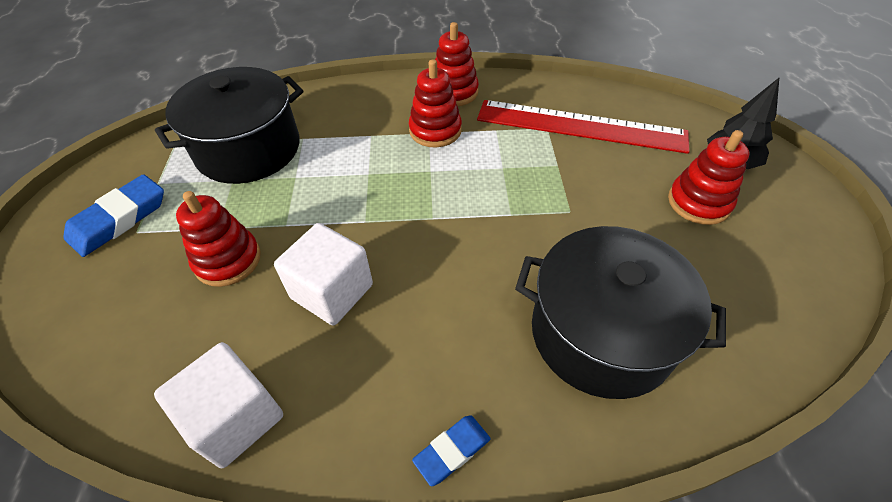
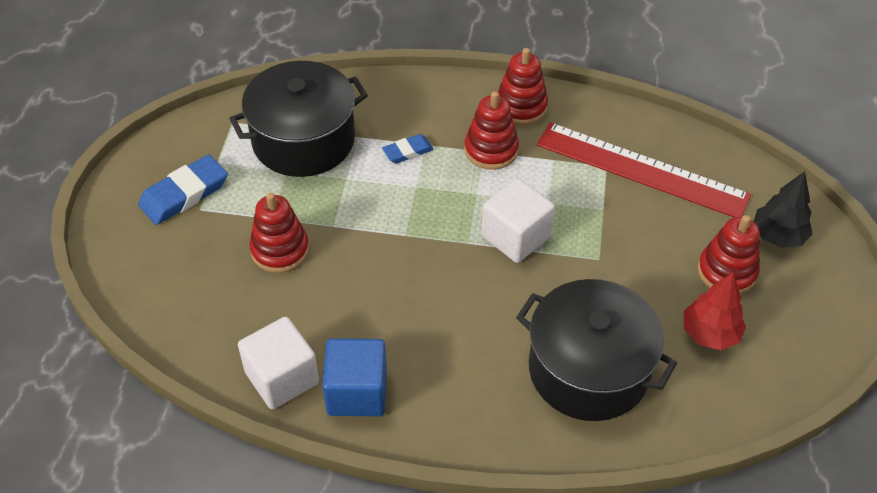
camera: 10 degrees right, 0 degrees up
(332, 291) = (367, 294): white cube -> white cube (515, 236)
(334, 418) = (357, 392): none -> blue cube
(452, 451) = (442, 431): blue eraser -> blue eraser (408, 151)
(712, 267) = (710, 334): none -> red tree

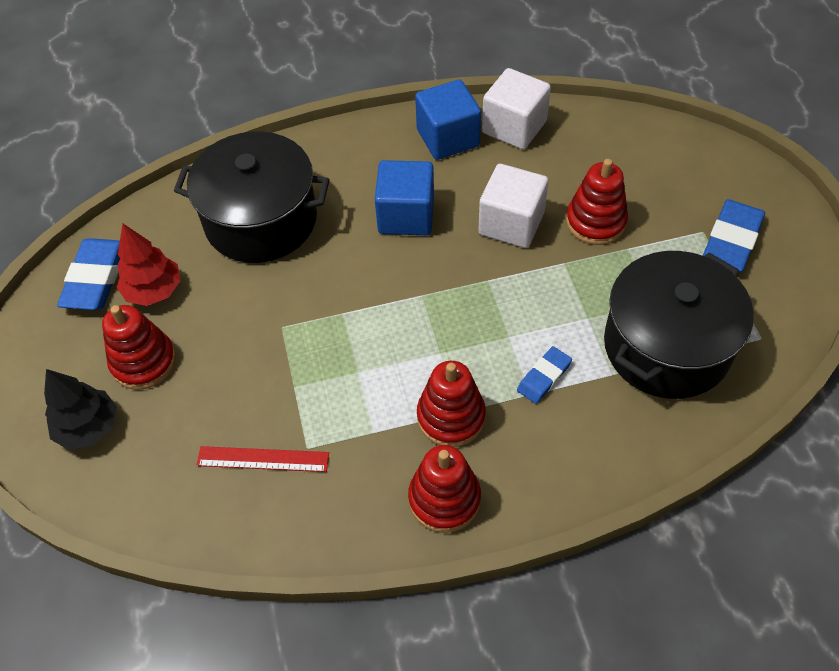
camera: 160 degrees right, 5 degrees up
(444, 320) = (406, 215): none -> blue cube
(515, 236) = (376, 319): white cube -> white cube (511, 223)
(641, 169) = (263, 459): red ruler -> red ruler, size x0.48
(767, 367) = (96, 278): none -> blue eraser

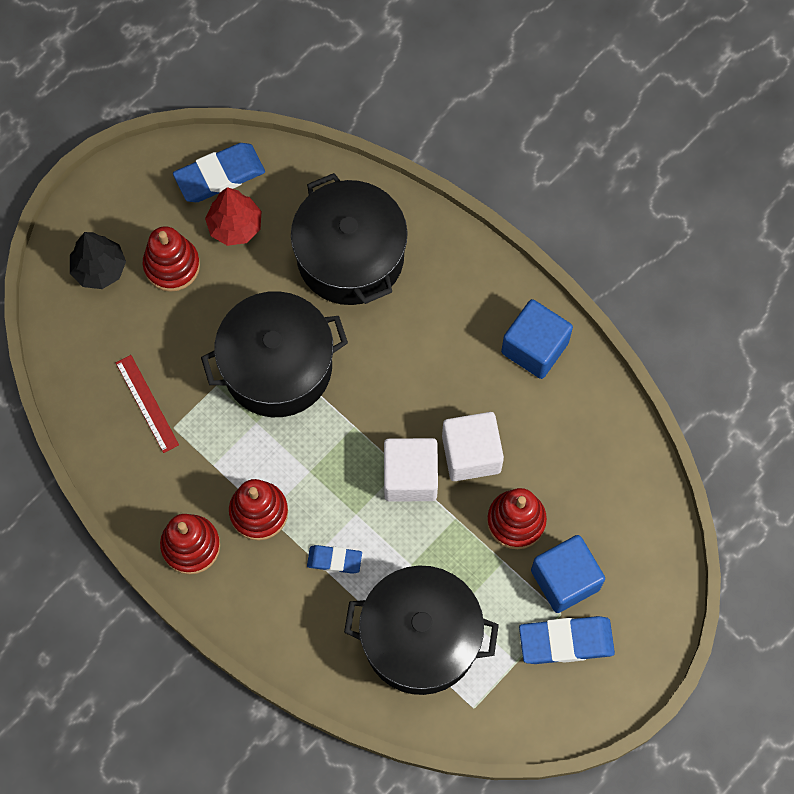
camera: 55 degrees right, 15 degrees up
(316, 326) = (277, 366): none -> black pot
(406, 215) = (426, 366): blue cube -> blue cube (565, 579)
(514, 127) = (584, 396): white cube -> white cube (410, 477)

